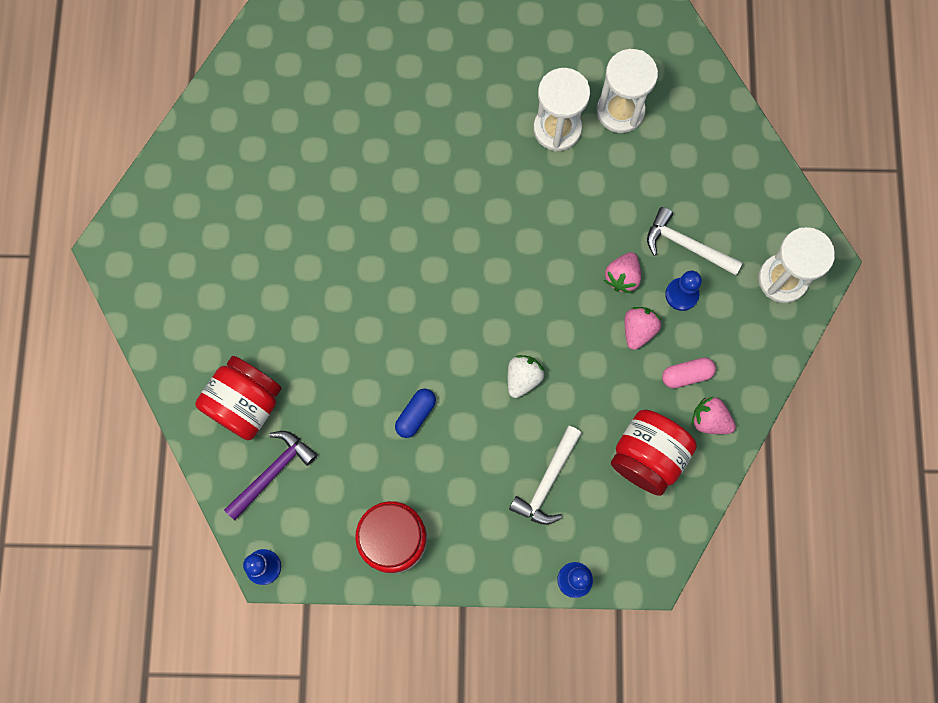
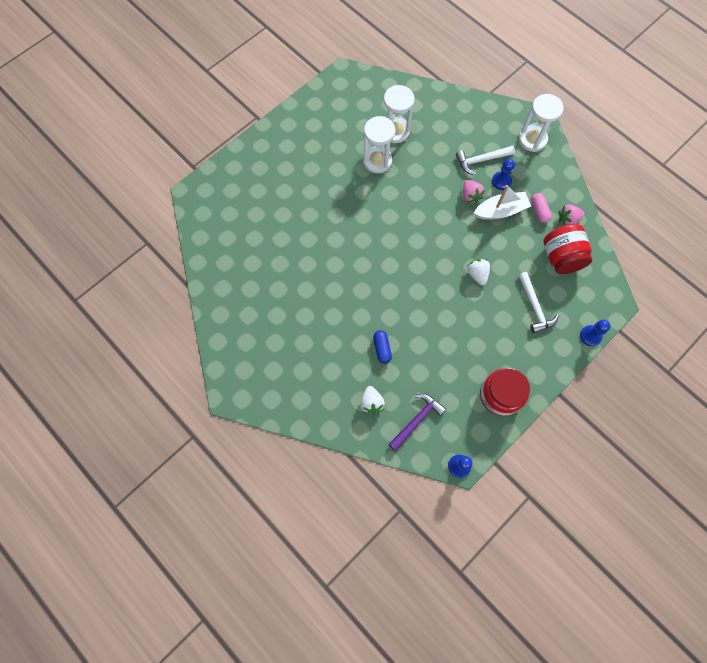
camera: 45 degrees left, 5 degrees down
(245, 404) = (371, 403): red jar -> white strawberry
(273, 472) = (417, 420): purple hammer -> purple hammer turned 45 degrees clockwise
(416, 415) = (450, 333): blue capsule -> blue capsule (382, 349)
(638, 330) = (500, 211): pink strawberry -> white boat
(686, 375) = (539, 211): pink capsule -> pink capsule turned 45 degrees counterclockwise

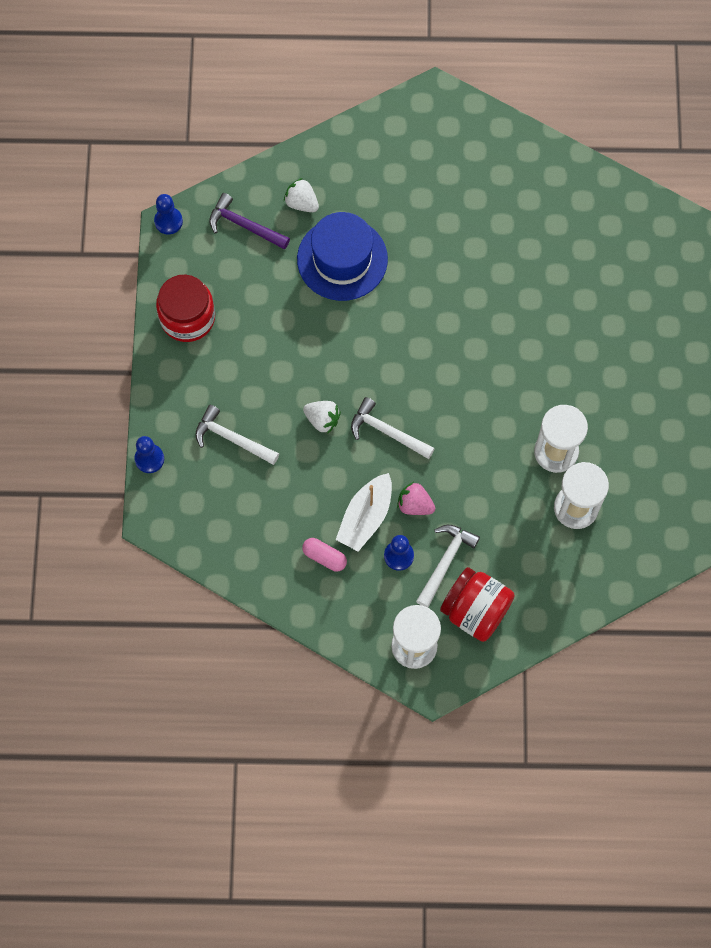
camera: 135 degrees right, 0 degrees up
(382, 349) = (342, 259): blue capsule -> blue hat
(417, 420) = (244, 225): purple hammer -> purple hammer turned 120 degrees clockwise
(449, 240) = (387, 432): none -> white hammer
(561, 257) = (252, 521): red jar -> red jar (475, 611)
(568, 220) = (283, 575): pink strawberry -> none

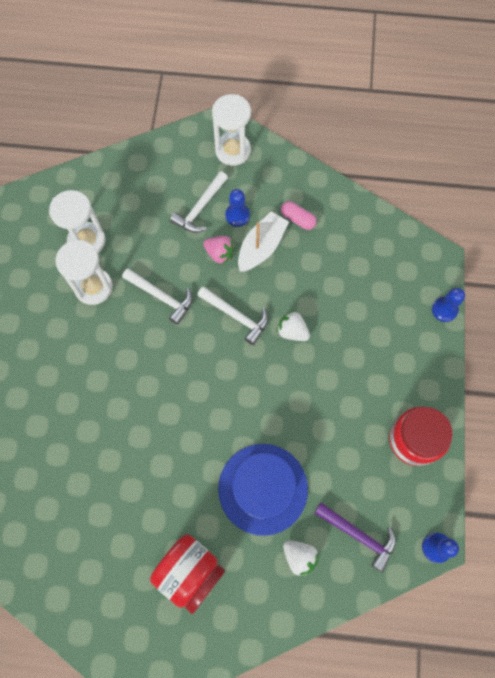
camera: 175 degrees left, 0 degrees up
(232, 438) = (372, 321): white hammer -> white hammer (161, 297)
(475, 611) = (182, 171): red jar -> red jar (190, 572)

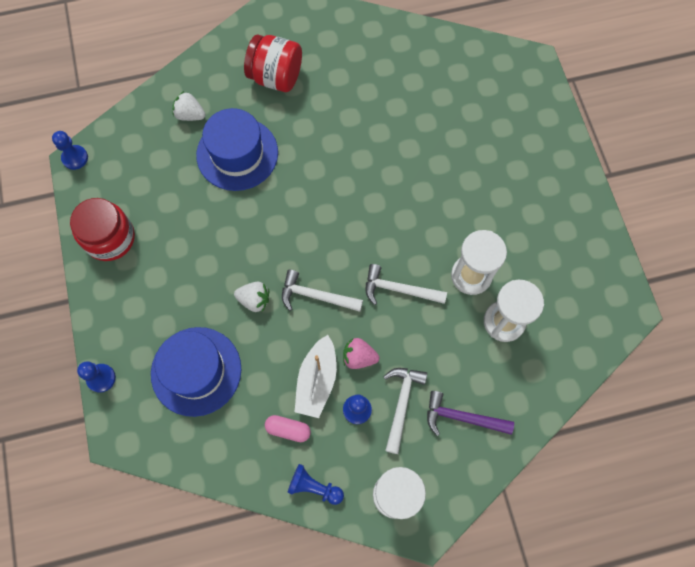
camera: 160 degrees right, 0 degrees up
(291, 174) = (314, 487): none -> blue pawn
(358, 535) = (144, 145): purple hammer -> purple hammer (462, 417)
(360, 288) = (196, 371): none -> blue hat

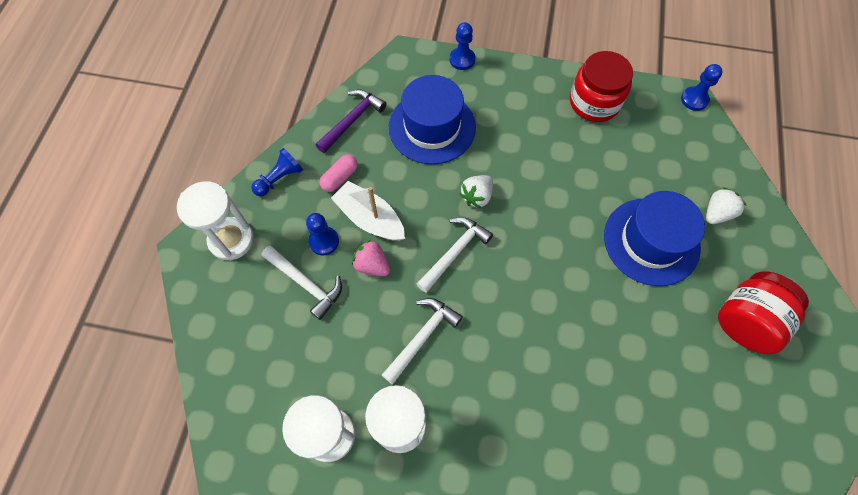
camera: 115 degrees right, 5 degrees down
(359, 357) = (372, 265): pink strawberry -> pink strawberry turned 90 degrees counterclockwise
(462, 417) = (259, 335): purple hammer -> purple hammer (352, 120)

